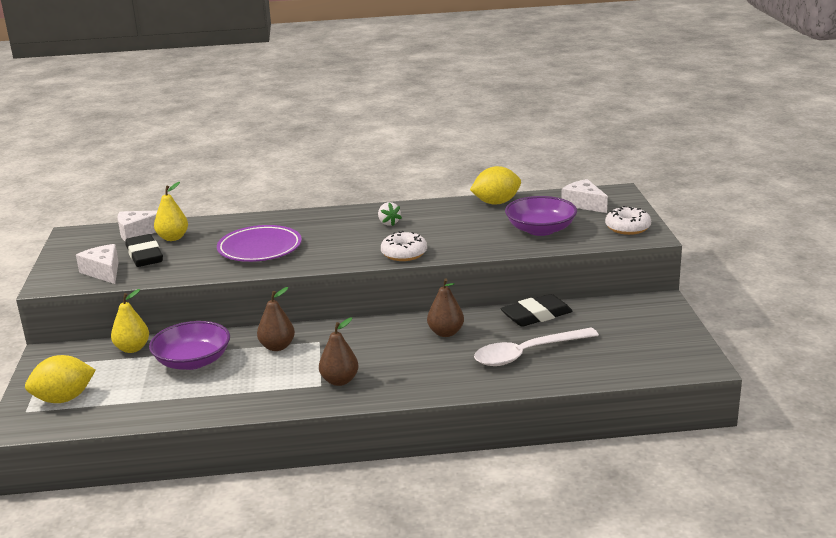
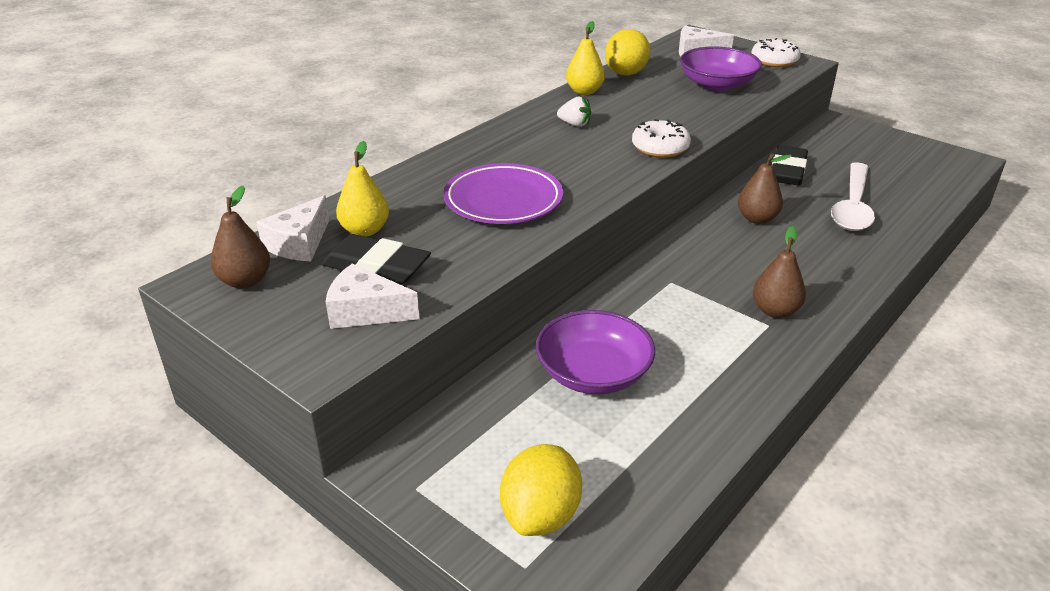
camera: 45 degrees left, 10 degrees up
(132, 348) = (490, 399): yellow pear -> yellow pear (584, 91)
(277, 347) = (645, 309): brown pear -> brown pear (245, 281)

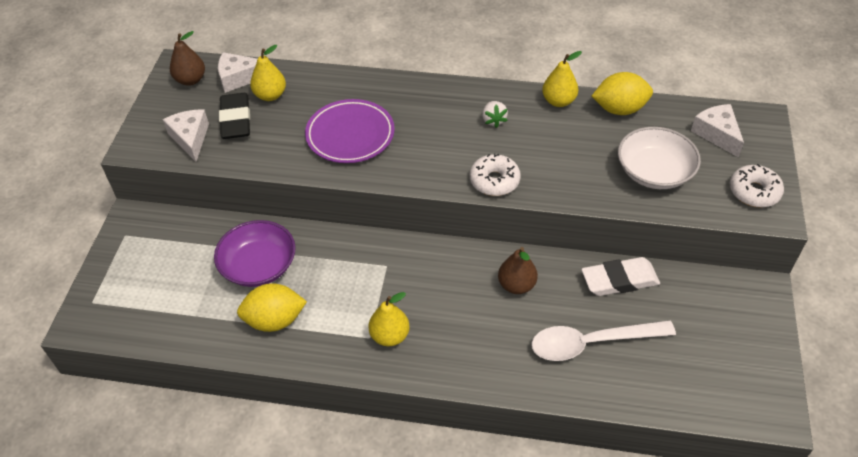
camera: 60 degrees right, 15 degrees up
(541, 515) = (129, 293): yellow lemon -> yellow lemon (275, 320)
(717, 84) = (654, 172): purple bowl -> white bowl
(775, 311) = (390, 336): brown pear -> yellow pear
(787, 171) = (619, 280): black eraser -> white eraser

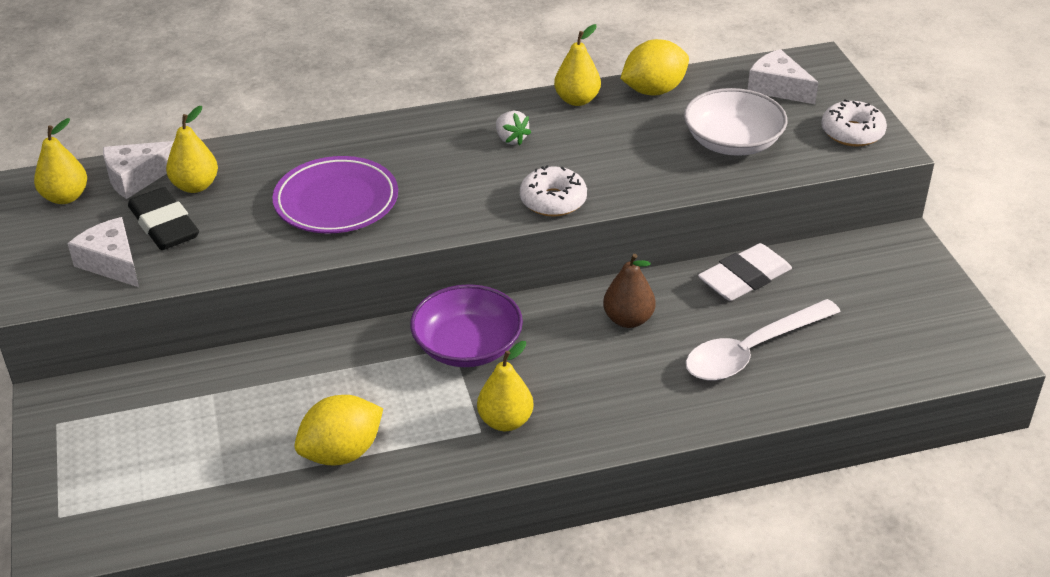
camera: 25 degrees left, 10 degrees down
(191, 80) = (65, 197): brown pear -> yellow pear
(259, 266) = (279, 400): purple bowl -> purple bowl (467, 346)

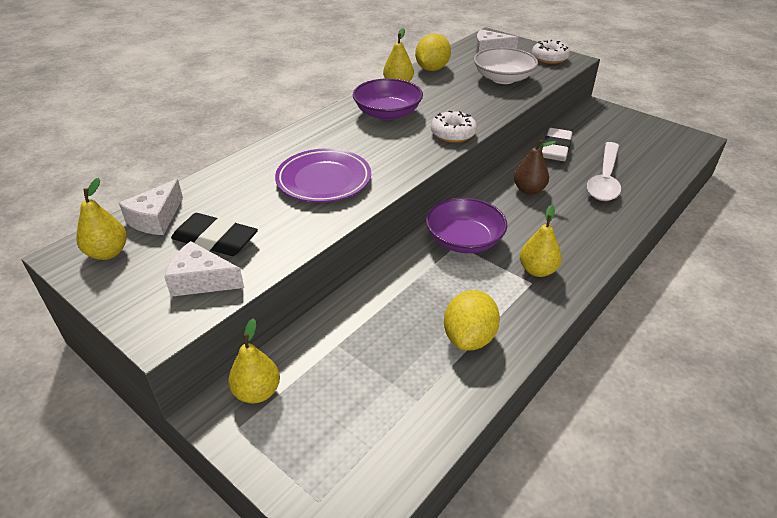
camera: 35 degrees left, 0 degrees up
(195, 186) = (210, 207): yellow pear -> yellow pear (257, 392)
(511, 139) = (387, 113): white strawberry -> purple bowl

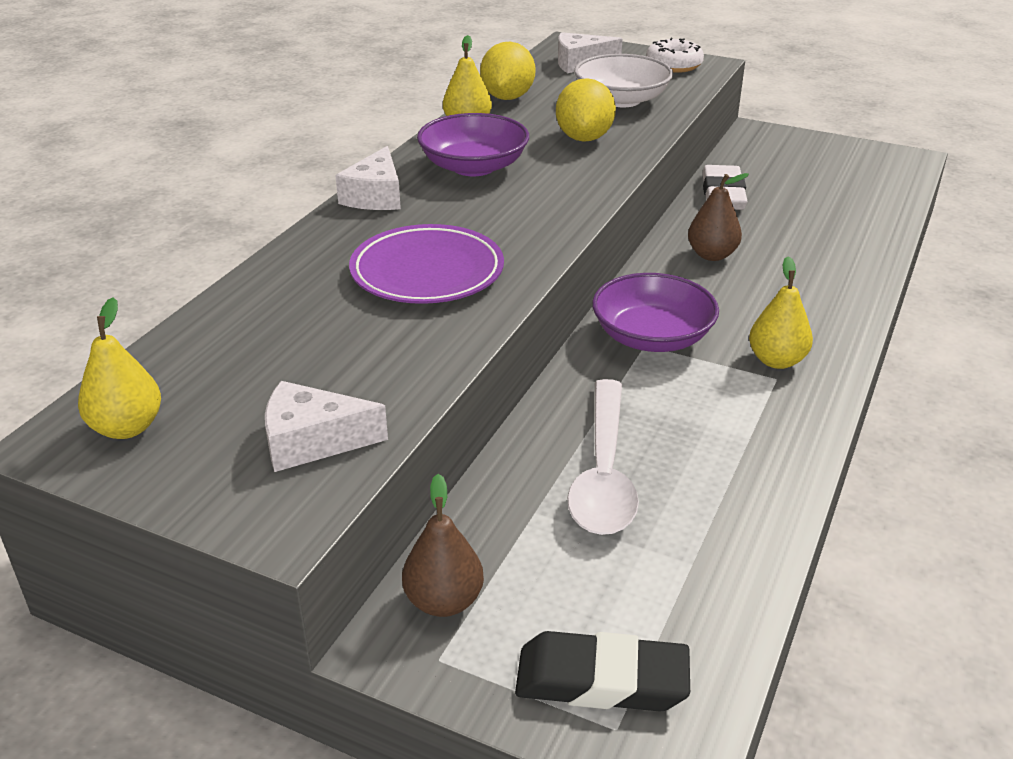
camera: 15 degrees left, 5 degrees down
(156, 219) = (181, 366): white cheese -> white cheese (375, 196)
(215, 240) = (301, 381): black eraser -> black eraser (601, 680)
(257, 392) = (444, 601): yellow pear -> brown pear
(453, 134) = (589, 183): white donut -> none
(469, 337) = (725, 466): yellow lemon -> yellow lemon (584, 138)
(604, 179) = (810, 227): white spoon -> white spoon (603, 473)

